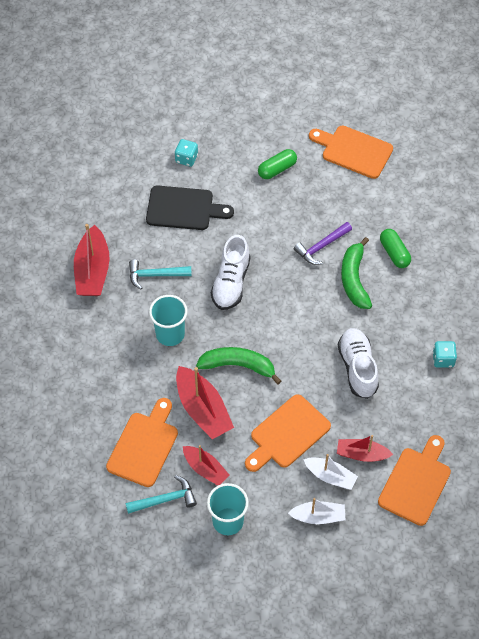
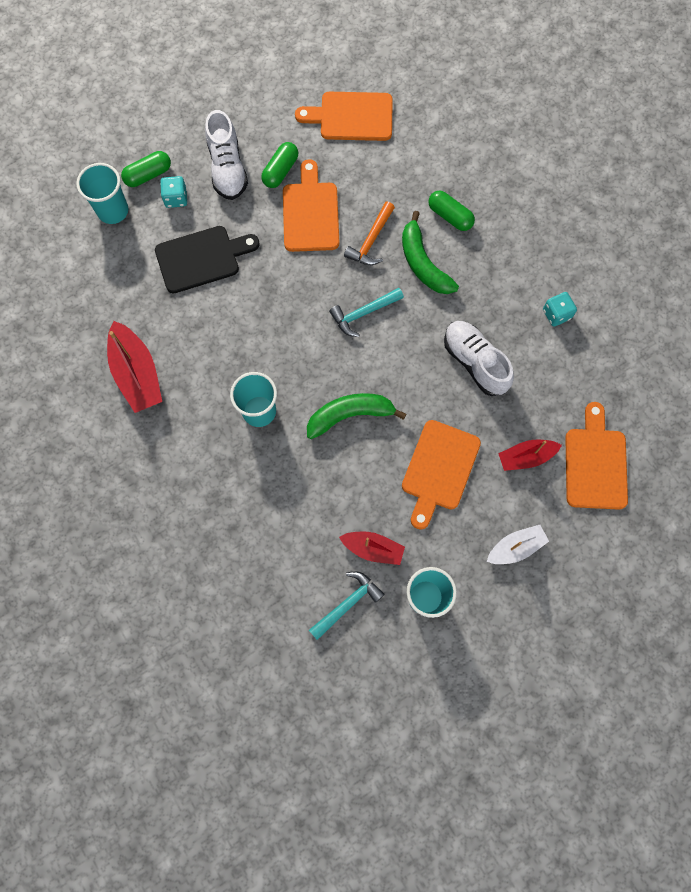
camera: 25 degrees left, 15 degrees up
(134, 149) = (113, 211): none -> turquoise cup
(144, 446) = (294, 552): orange cutting board -> orange cutting board (310, 213)
(155, 275) = (209, 349): turquoise hammer -> turquoise hammer (364, 313)
(174, 134) = (148, 175): none -> green capsule
(203, 409) = (337, 482): red boat -> none
(231, 282) = (295, 323): white shoe -> white shoe (227, 168)
(321, 247) = (371, 240): purple hammer -> orange hammer
(330, 476) = (506, 496): white boat -> none

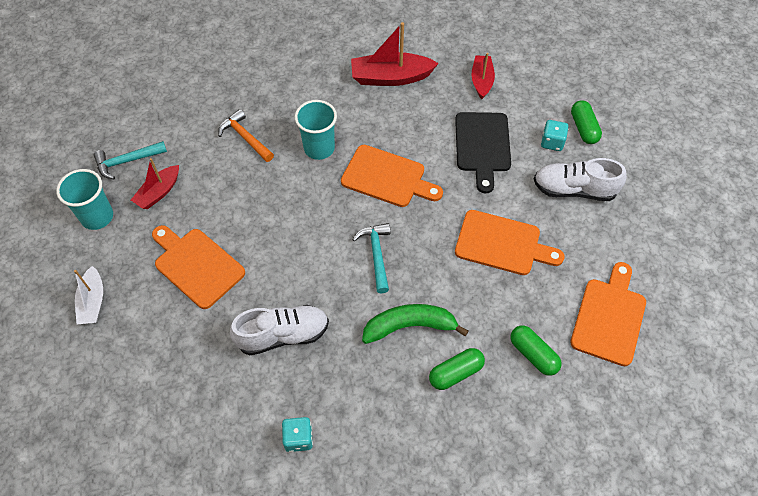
camera: 110 degrees right, 15 degrees down
(113, 211) = (553, 95): turquoise cup -> none
(280, 171) = (558, 232): green capsule -> green capsule (533, 354)
(347, 603) = (127, 161): turquoise hammer -> turquoise hammer turned 90 degrees clockwise
(350, 415) = (283, 212): green banana -> none
(371, 240) = (452, 287): orange hammer -> orange hammer (245, 138)
(526, 457) = (167, 344): red boat -> red boat (481, 81)
(595, 463) = (125, 407): orange cutting board -> orange cutting board (387, 177)

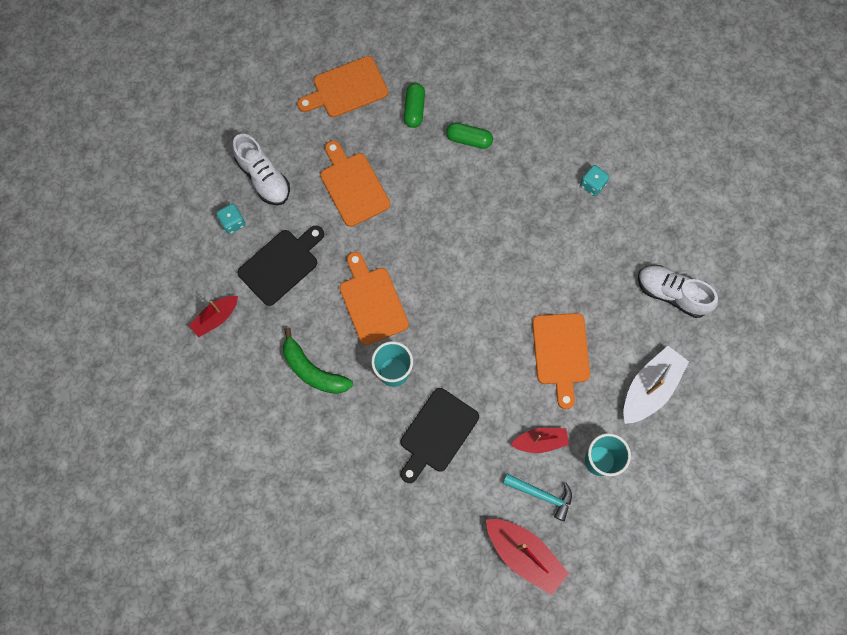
camera: 135 degrees left, 15 degrees up
(93, 302) = (650, 388): white boat -> white boat, size x1.60
(245, 138) = (437, 433): orange hammer -> black cutting board
(283, 335) = (547, 253): white shoe -> white shoe (672, 294)
(376, 255) = (438, 252): turquoise hammer -> none
(391, 77) = (276, 387): red boat -> red boat (524, 554)
(409, 326) = (466, 189): green banana -> green banana (312, 370)
(583, 128) = (198, 212): green capsule -> none

